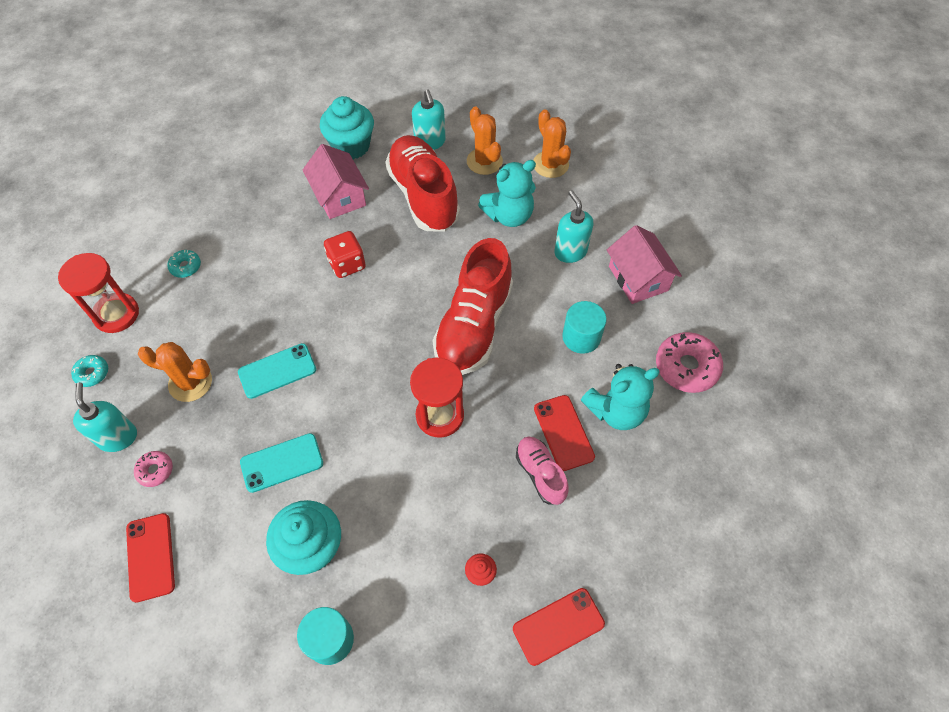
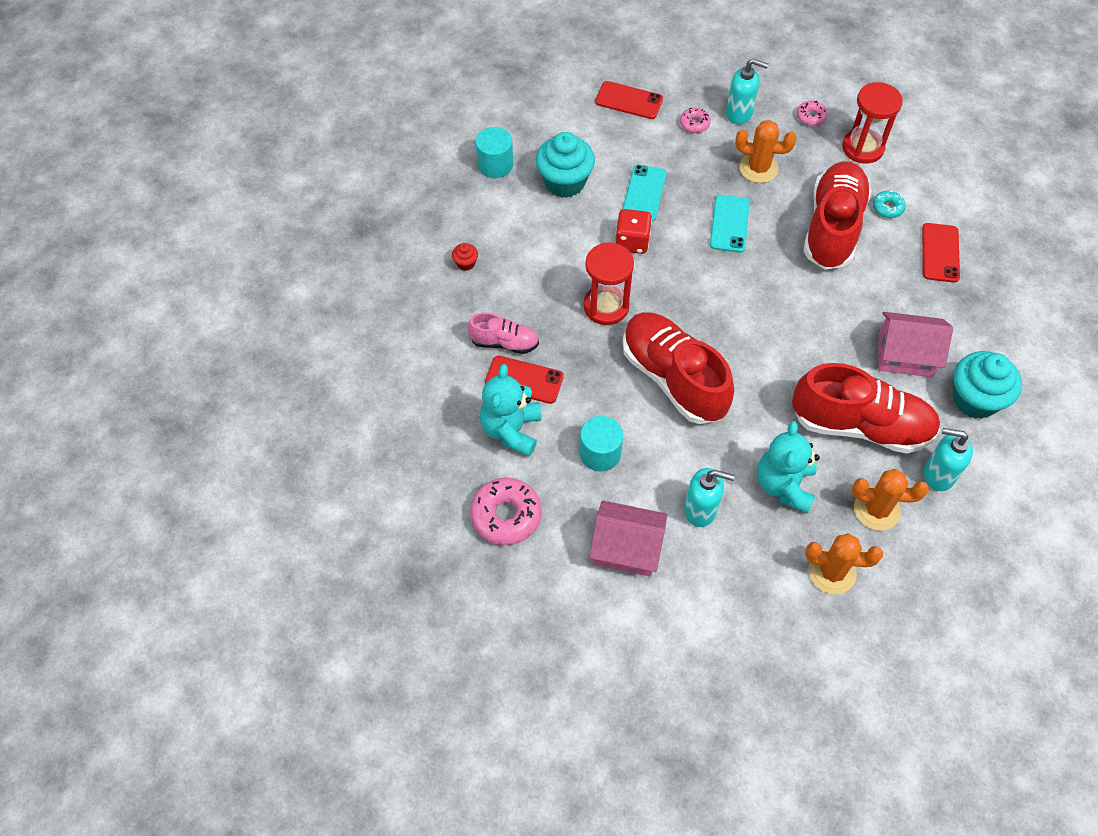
camera: 125 degrees right, 0 degrees up
(92, 373) = (810, 117): turquoise donut -> pink donut
(190, 383) = (758, 168): orange cactus -> orange cactus turned 60 degrees clockwise
(233, 294) = (832, 227): none -> red shoe
(347, 264) = (811, 320): red dice -> red dice (632, 242)
(558, 626) = (393, 285): red phone -> red phone (940, 253)

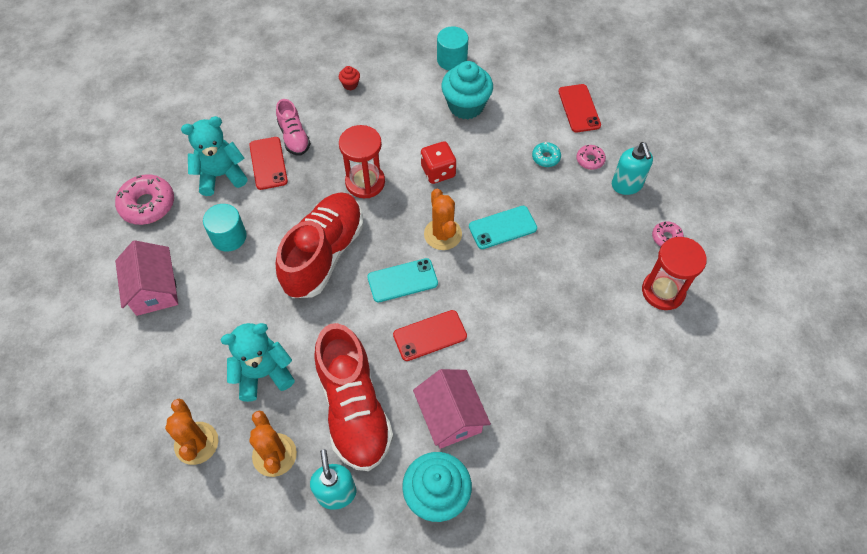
camera: 60 degrees right, 0 degrees up
(644, 193) = (492, 158): turquoise phone -> turquoise phone (402, 280)
(700, 510) = (211, 324): turquoise soap dispenser -> none
(758, 168) = (577, 223): orange cactus -> orange cactus (443, 234)
(832, 227) = (553, 303): red shoe -> none
(887, 208) = (608, 338): turquoise donut -> turquoise donut (546, 157)
(940, 253) = (587, 402): red phone -> red phone (430, 335)

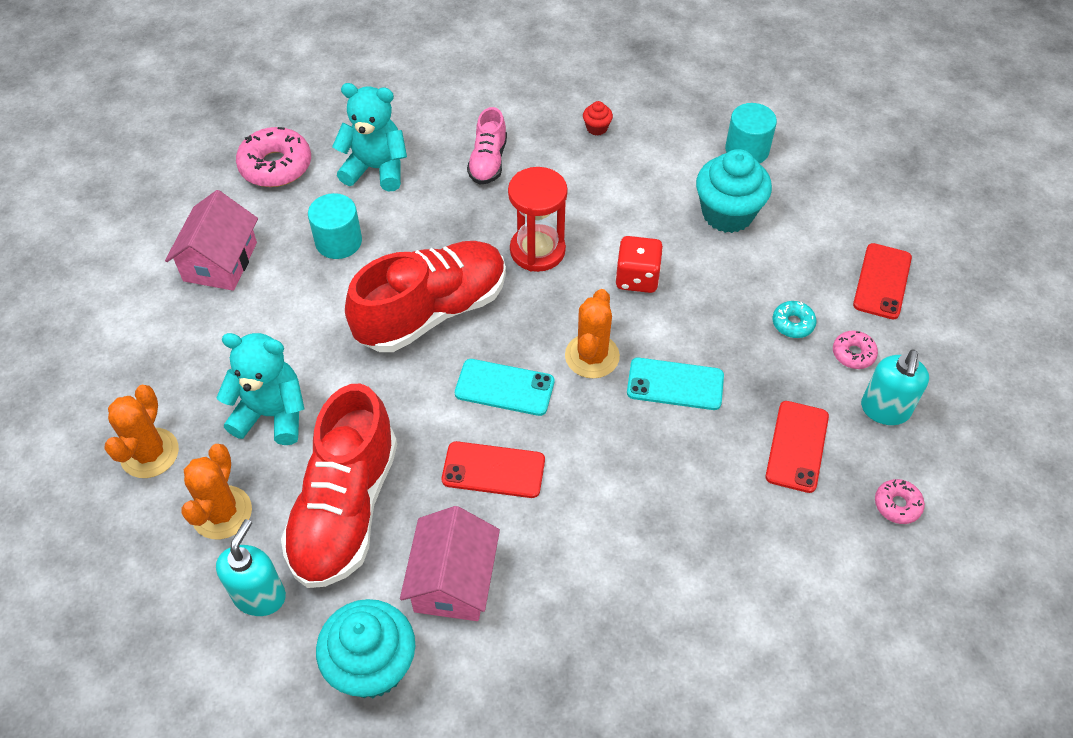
camera: 30 degrees right, 5 degrees down
(268, 163) = (438, 178): red phone -> red phone (797, 446)
(663, 291) = (844, 573): red hourglass -> none

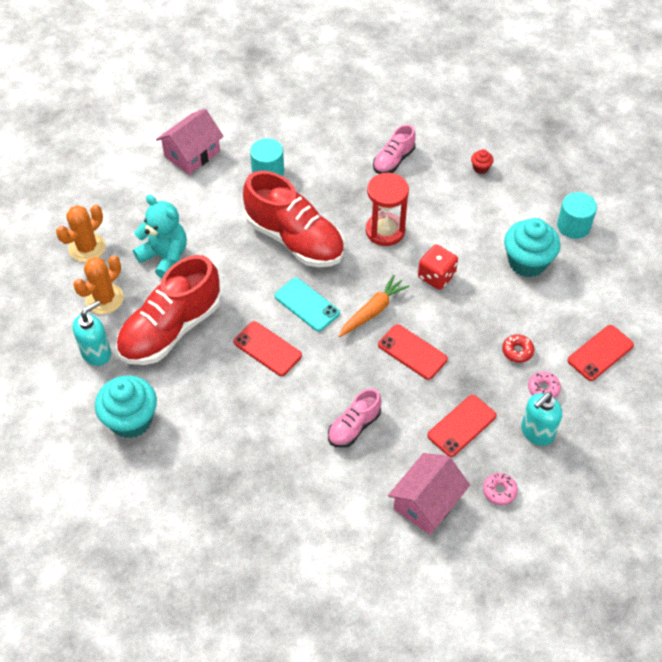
camera: 30 degrees right, 0 degrees up
(276, 166) = (261, 108): pink donut -> none
(376, 169) = (320, 135): turquoise teddy bear -> none
(432, 312) = (294, 239): red shoe -> red shoe turned 45 degrees clockwise
(453, 580) = (203, 398): pink house -> pink house (427, 502)
(592, 356) = (373, 311): orange cactus -> orange carrot
(672, 516) = (354, 427): none -> pink shoe
(675, 384) = (412, 352): turquoise phone -> red phone
(793, 323) = (517, 351): turquoise donut -> red donut

